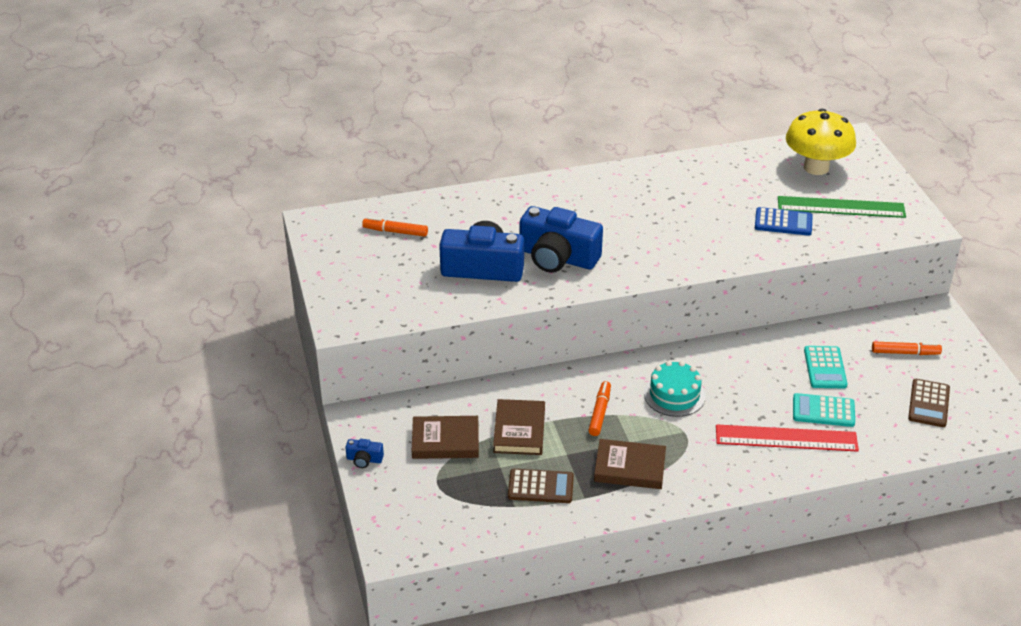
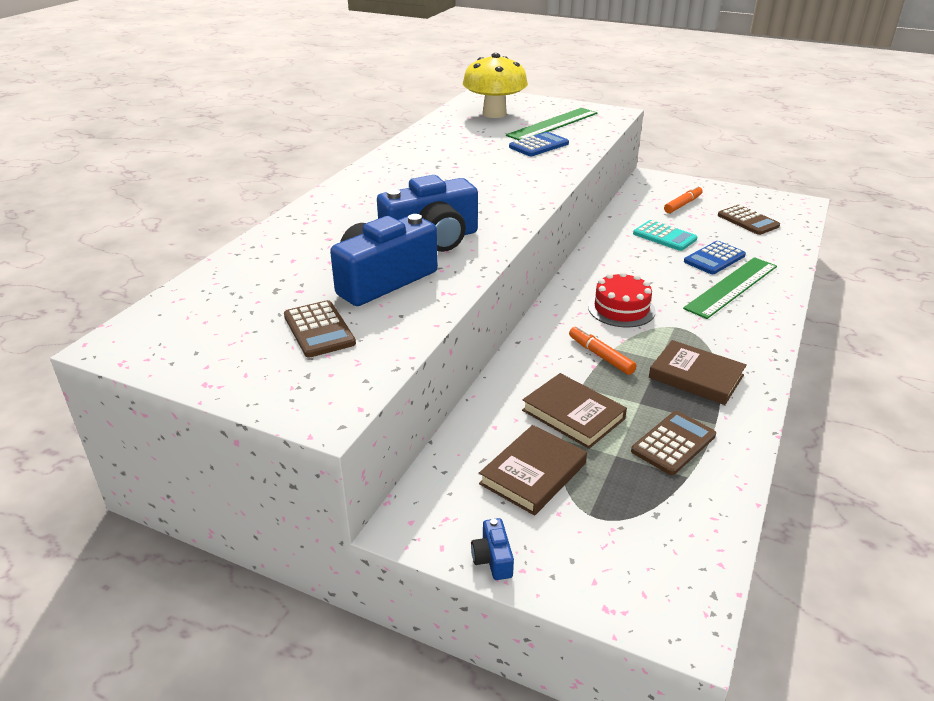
camera: 50 degrees left, 5 degrees down
(364, 459) = (493, 559): blue camera -> blue camera turned 120 degrees clockwise
(395, 232) = (236, 302): orange marker -> none
(405, 277) = (319, 330): none -> brown calculator
(629, 468) = (696, 376): brown book -> brown book turned 75 degrees clockwise
(674, 395) = (621, 309): turquoise cake -> red cake
(786, 438) = (732, 287): red ruler -> green ruler
(823, 411) = (714, 258): turquoise calculator -> blue calculator

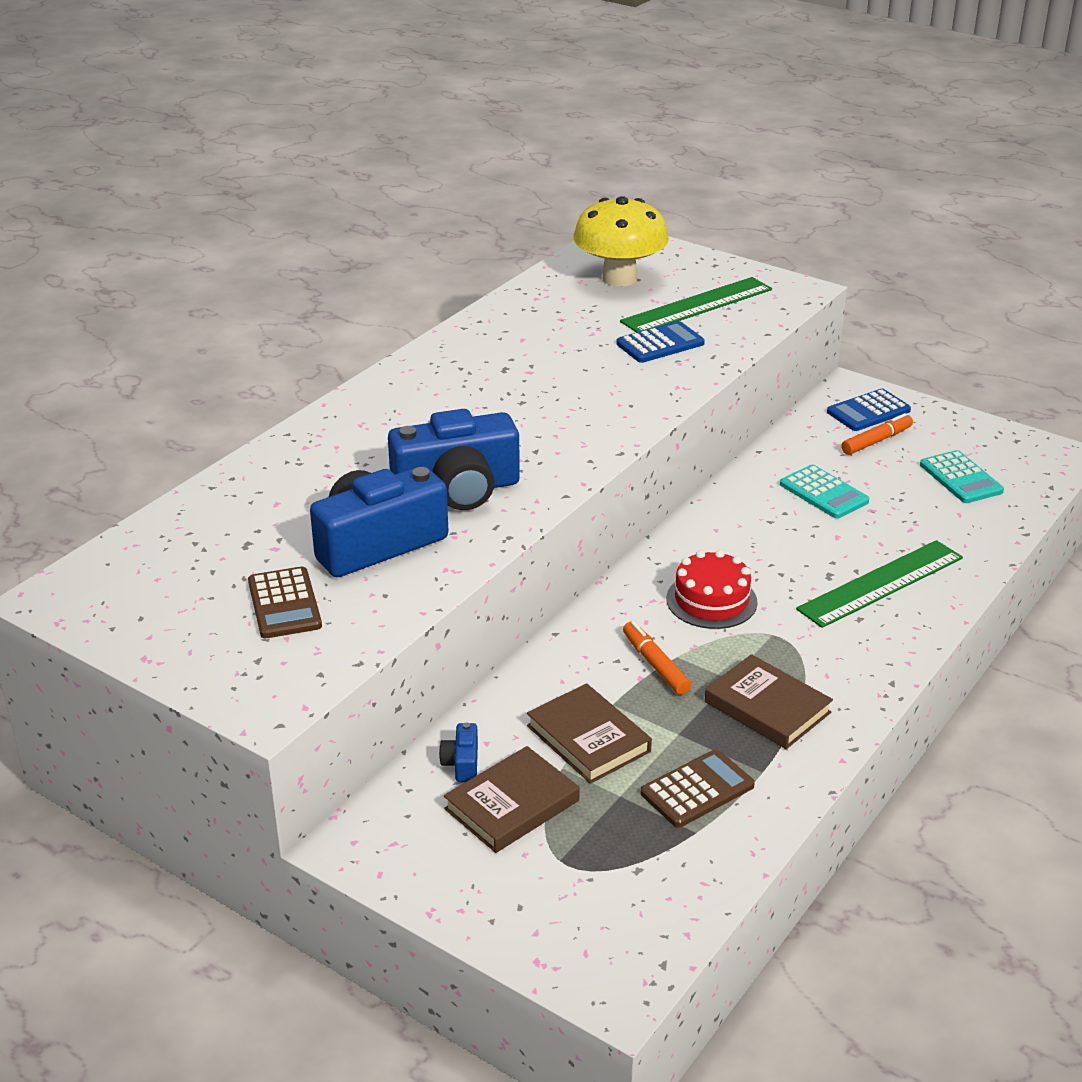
camera: 10 degrees right, 0 degrees up
(493, 559) = (432, 893): blue camera -> blue camera (462, 763)
(714, 258) = (878, 536): blue calculator -> blue calculator (868, 411)
(748, 221) = (960, 478): brown calculator -> turquoise calculator

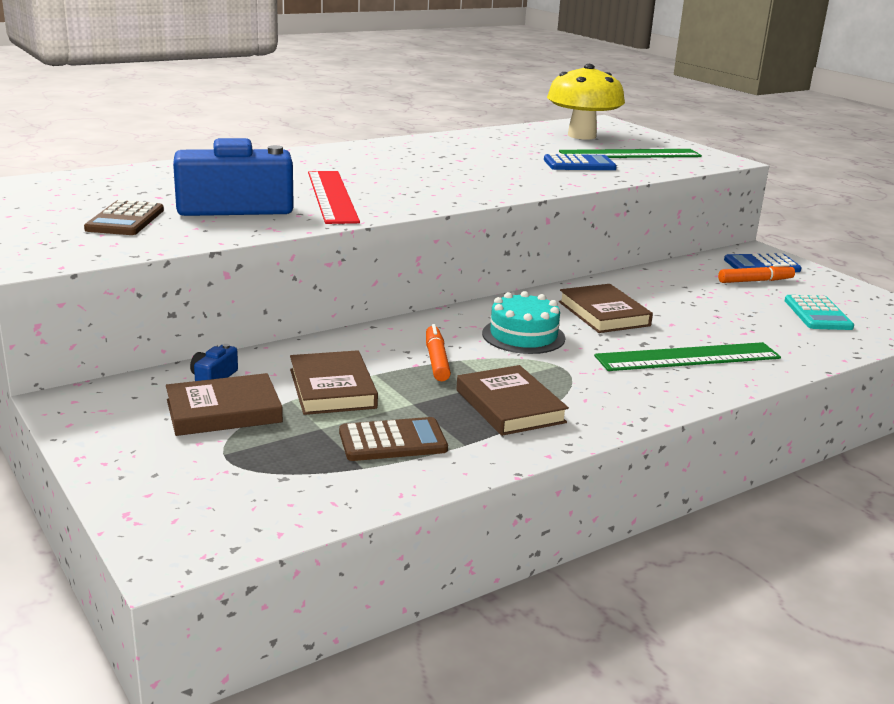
camera: 20 degrees right, 10 degrees down
(457, 489) = (332, 196): blue camera -> red ruler
(711, 600) = (523, 336): red cake -> turquoise cake
(765, 541) = (604, 314): none -> brown book
(823, 493) = (681, 299): turquoise calculator -> none

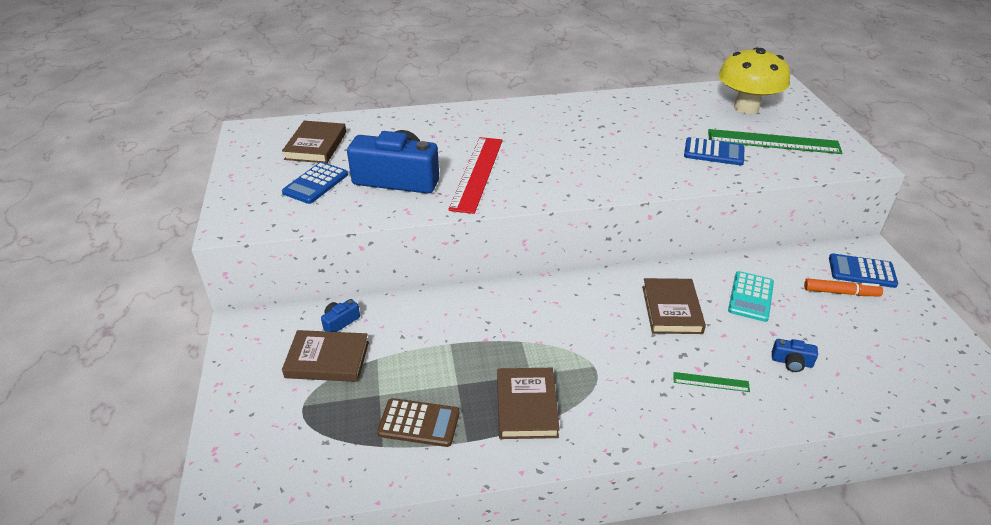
camera: 25 degrees right, 15 degrees up
(125, 220) = (315, 183): brown calculator -> blue calculator
(332, 388) = (411, 353): brown book -> brown book (316, 146)
(436, 360) = (503, 338): orange marker -> none
(523, 336) = (587, 323): turquoise cake -> none
(688, 357) = (711, 382): green ruler -> green ruler, size x0.46
(752, 332) = (791, 362): none -> blue camera
(817, 314) = (874, 351): turquoise calculator -> turquoise calculator (750, 297)

